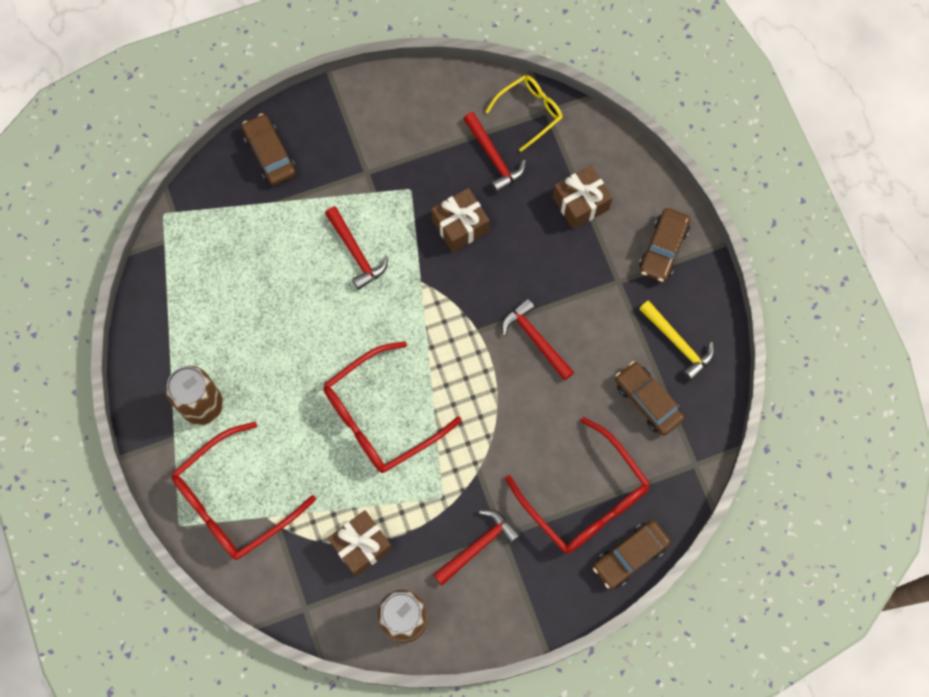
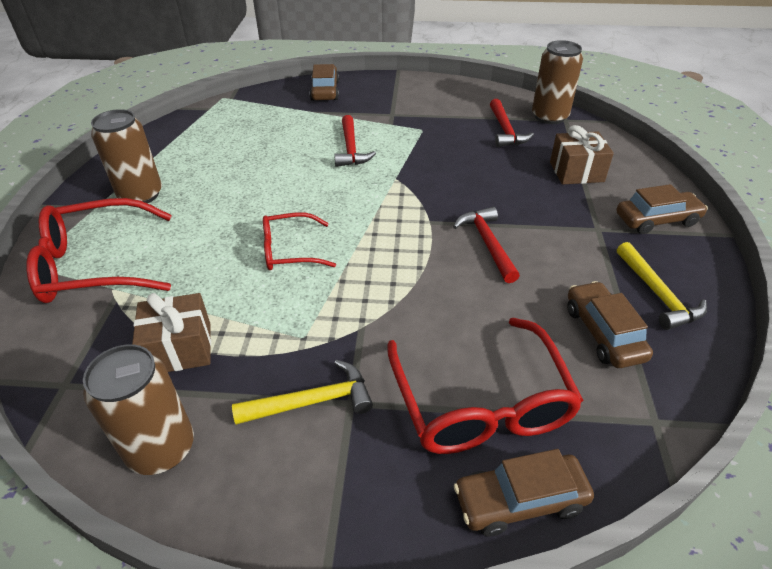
camera: 25 degrees right, 30 degrees down
(380, 416) = (290, 251): red glasses -> red glasses, size x0.59
(460, 226) = (453, 157): brown gift -> none
(477, 546) = (312, 401): red hammer -> yellow hammer
(529, 112) = (549, 117): yellow glasses -> brown can
(663, 249) = (657, 220): brown car -> brown car turned 150 degrees counterclockwise

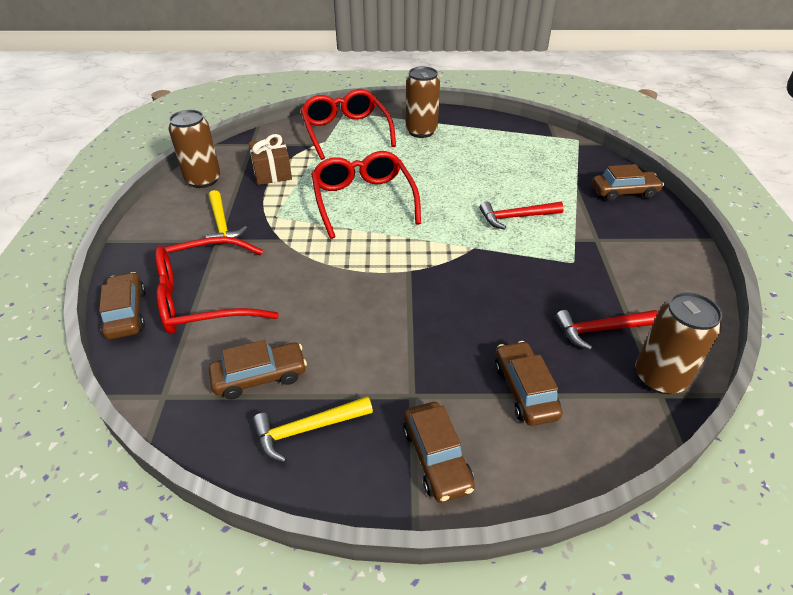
camera: 85 degrees right, 0 degrees up
(290, 251) = (363, 200): red glasses -> red glasses, size x1.70
(487, 244) = (379, 307): red hammer -> none
(576, 172) = (525, 390): brown gift -> brown car

